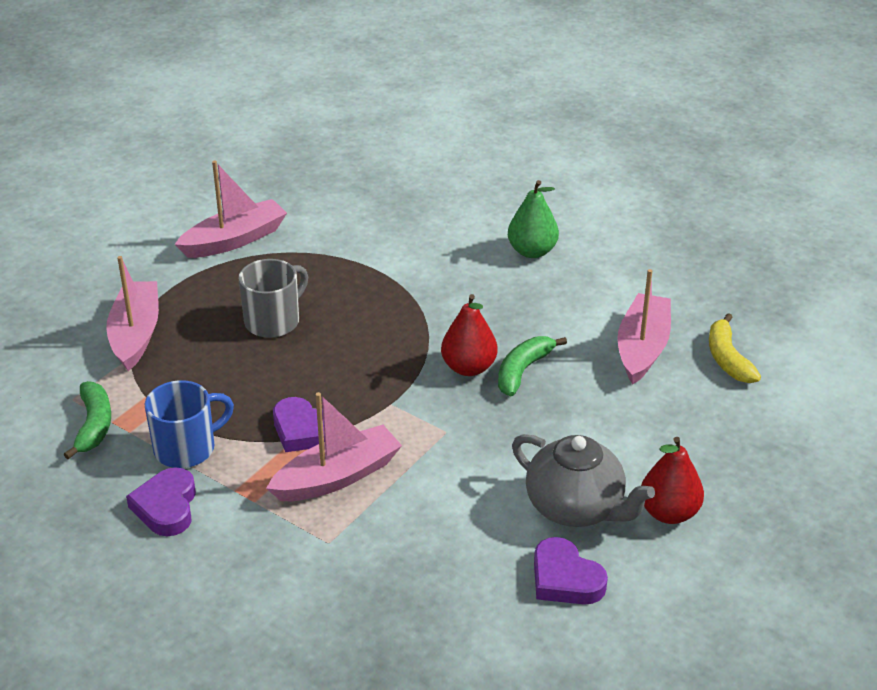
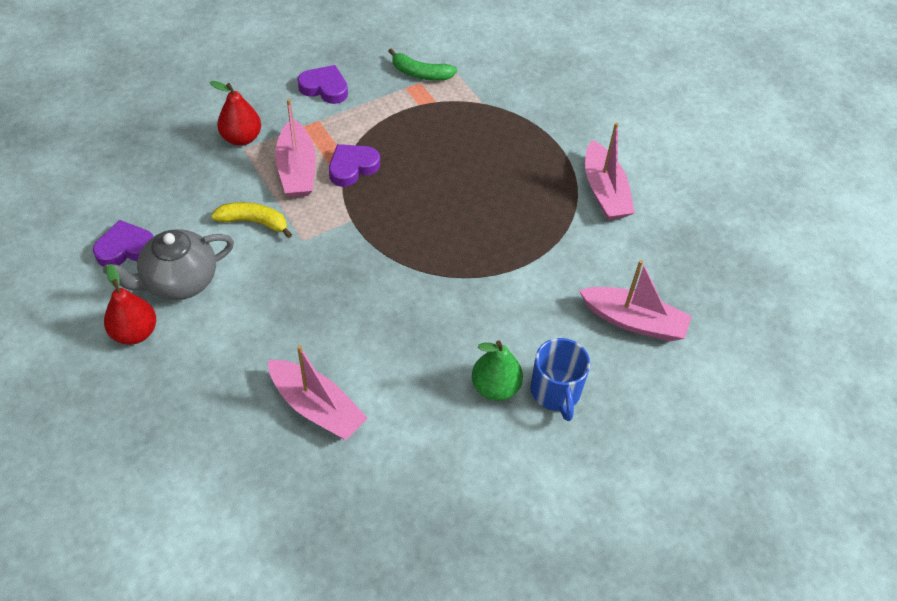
camera: 110 degrees right, 15 degrees up
(136, 334) = (507, 111): pink boat -> pink boat (634, 321)
(187, 448) = (372, 108): blue mug -> blue mug (556, 392)
(274, 321) = (484, 185): grey mug -> none
(468, 367) = (363, 279): red pear -> red pear (241, 138)
(523, 371) = (339, 312): green banana -> none
(727, 358) = (265, 466): yellow banana -> yellow banana (254, 222)

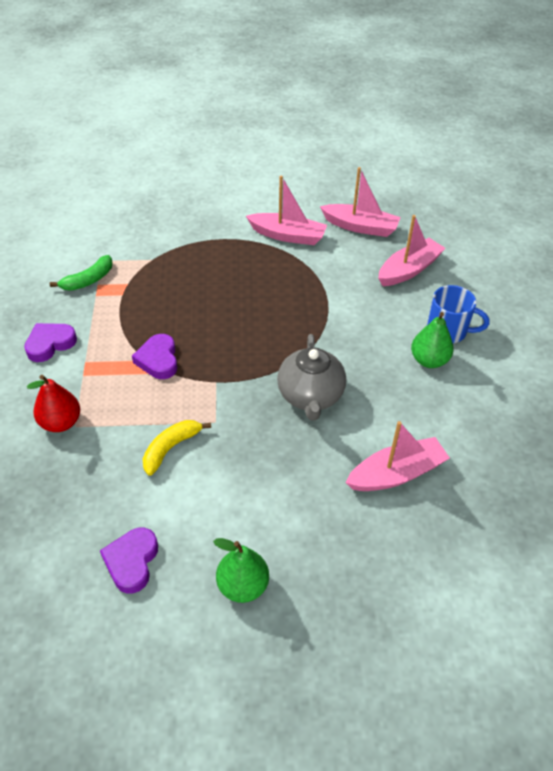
camera: 60 degrees left, 5 degrees down
(135, 332) = (243, 586): red pear -> green pear
(179, 281) = (203, 529): grey teapot -> grey teapot (310, 396)
(297, 169) = (132, 397): pink boat -> pink boat (360, 227)

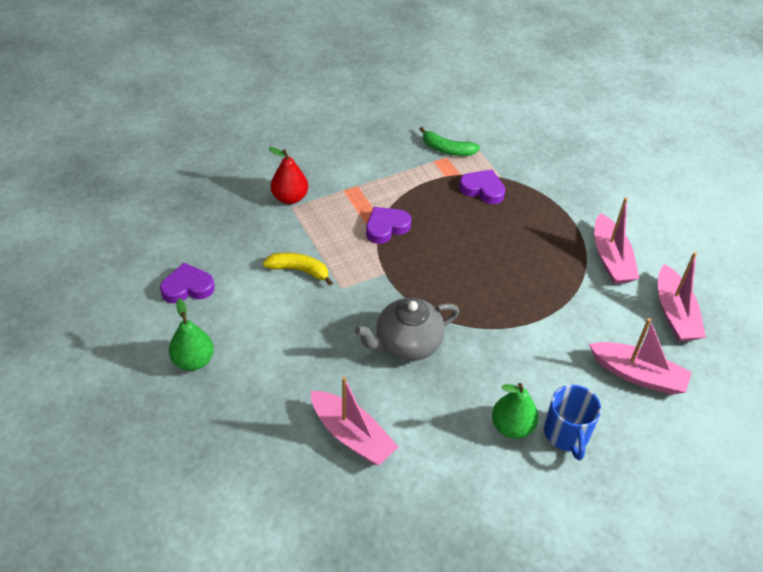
camera: 65 degrees right, 0 degrees up
(50, 344) = (363, 158): purple heart -> purple heart (482, 189)

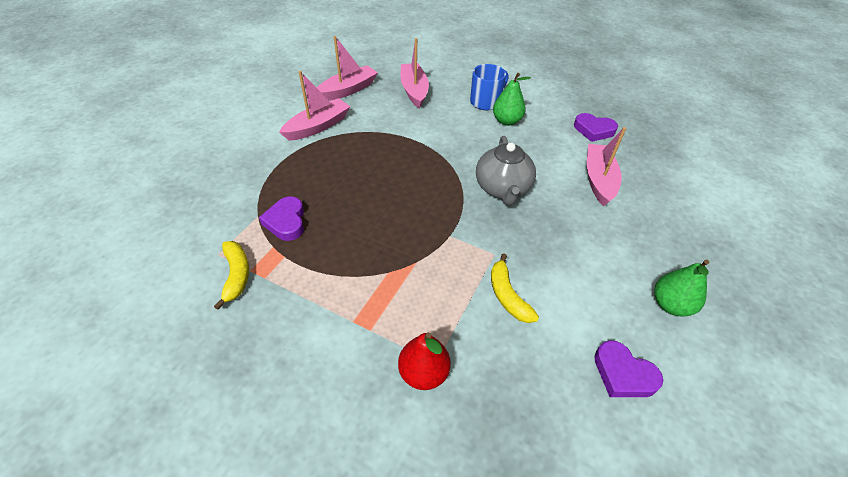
camera: 125 degrees left, 0 degrees up
(386, 227) = (395, 263): purple heart -> purple heart (593, 130)
(407, 344) = (502, 189): grey teapot -> grey teapot turned 60 degrees clockwise
(447, 149) = (236, 275): green banana -> yellow banana

